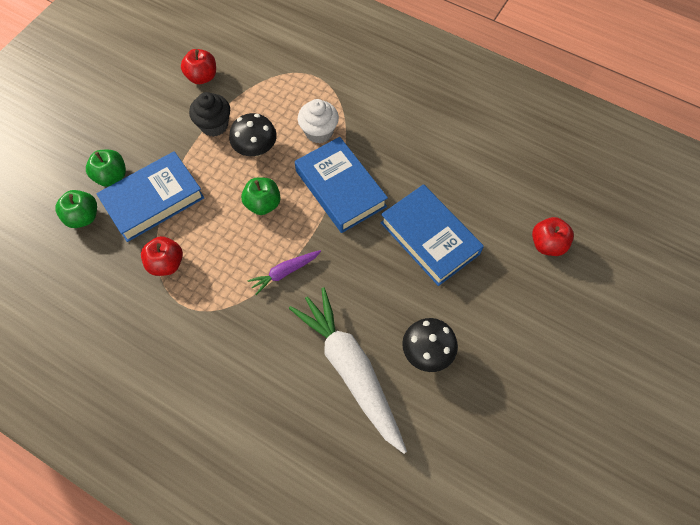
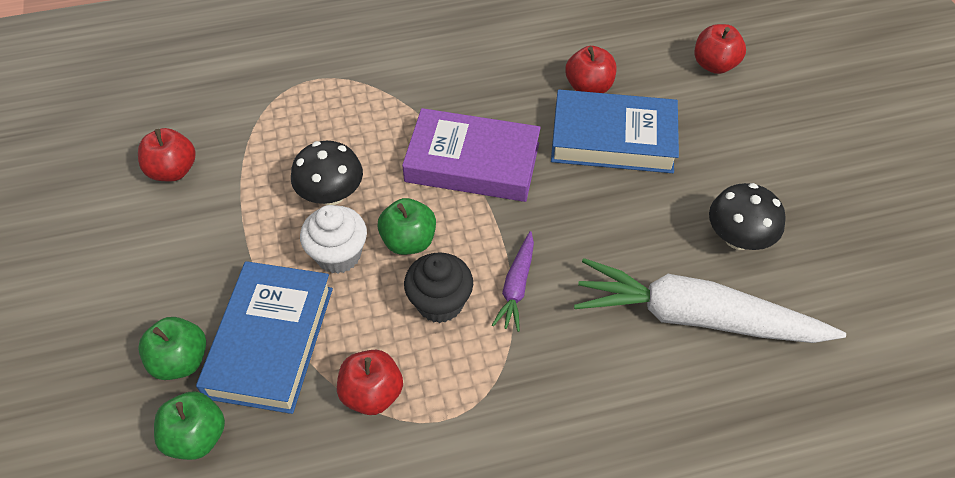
camera: 45 degrees left, 10 degrees down
(214, 125) = (251, 208): black cupcake -> black cupcake (440, 303)
(319, 132) = (382, 128): white cupcake -> white cupcake (338, 255)
(340, 188) = (472, 162): blue book -> purple book
(454, 197) = (588, 87): none -> red apple

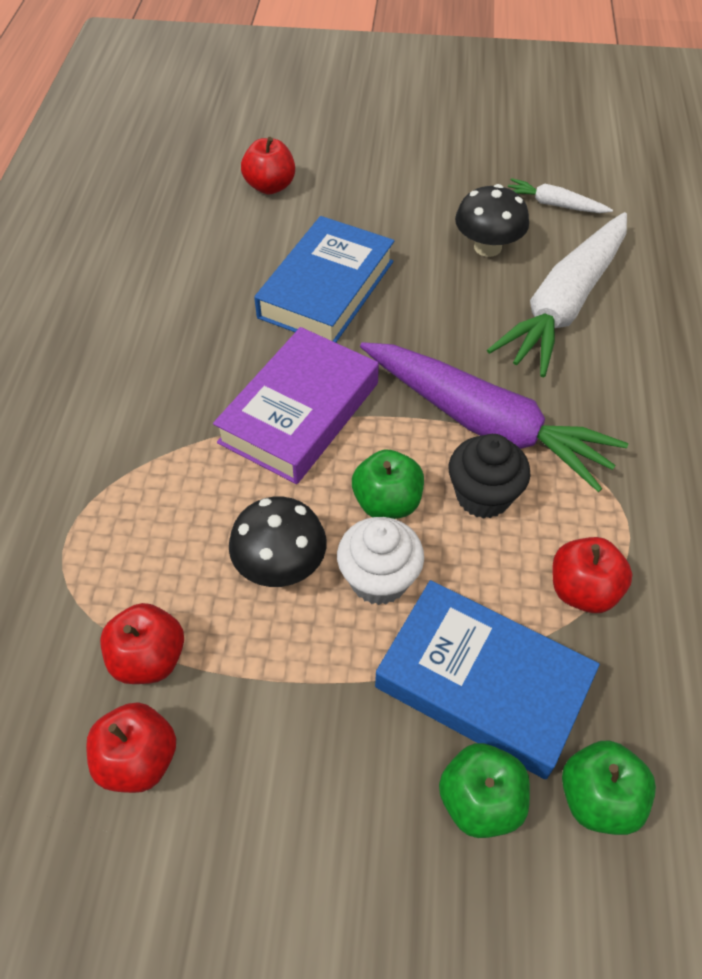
camera: 70 degrees left, 0 degrees up
(516, 286) = (485, 424): purple carrot -> purple carrot, size x2.17
(588, 87) = (244, 284): red apple -> red apple (149, 658)
(839, 279) = (554, 205): none -> white carrot

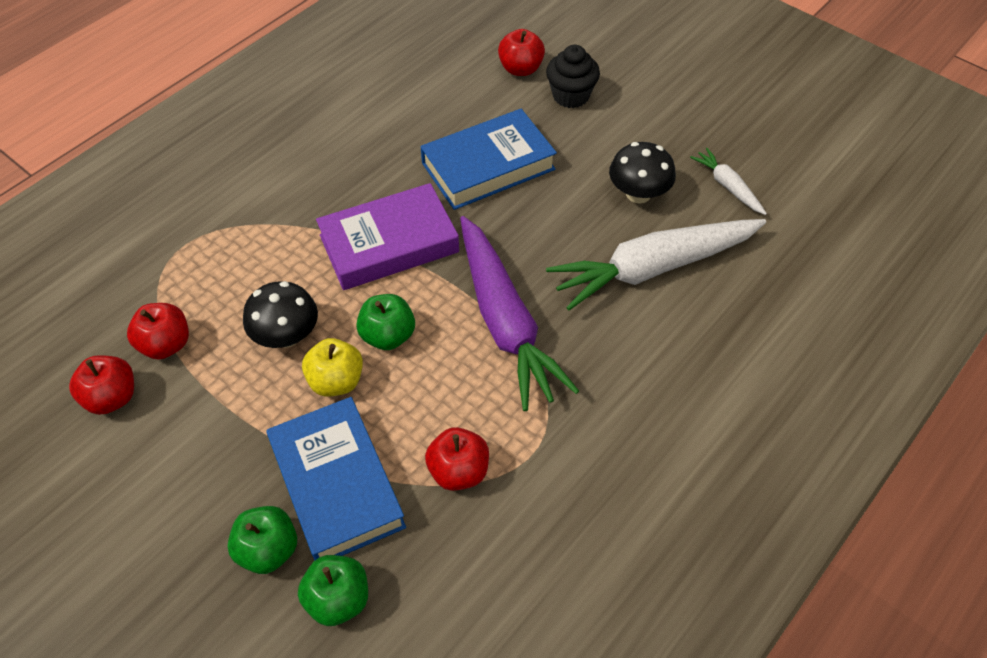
camera: 35 degrees right, 0 degrees up
(379, 579) = (336, 381): white cupcake -> yellow apple
(483, 496) = (455, 369): black cupcake -> black cupcake (570, 96)

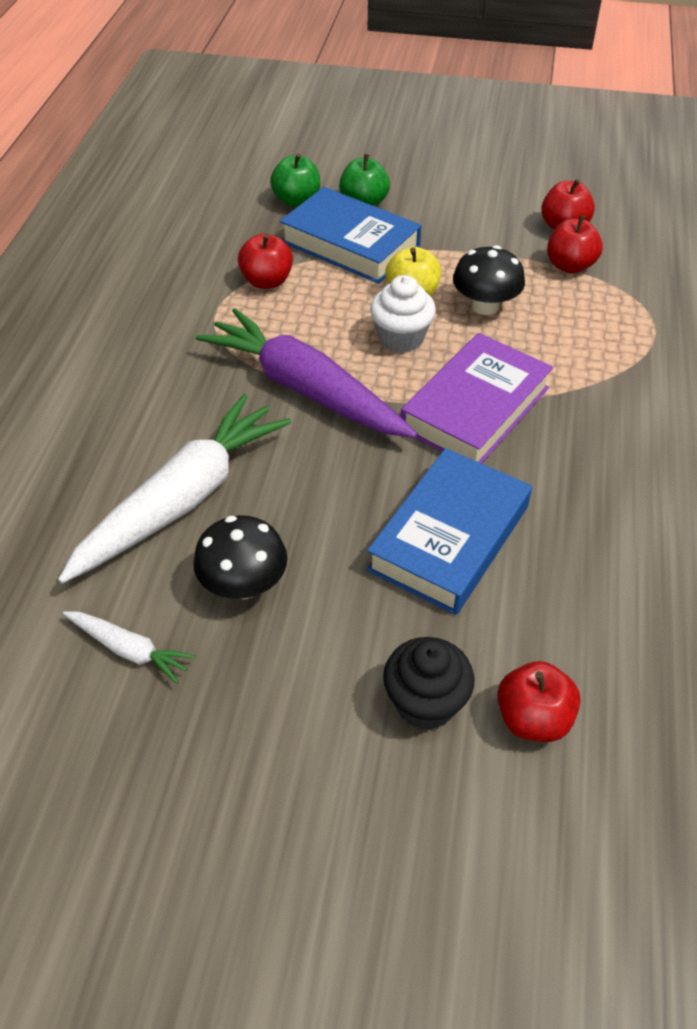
camera: 150 degrees right, 5 degrees down
(388, 336) = (401, 338): green apple -> white cupcake

